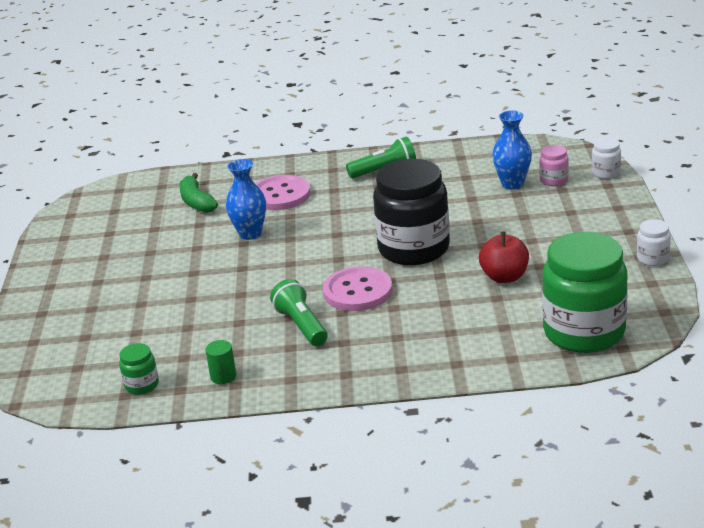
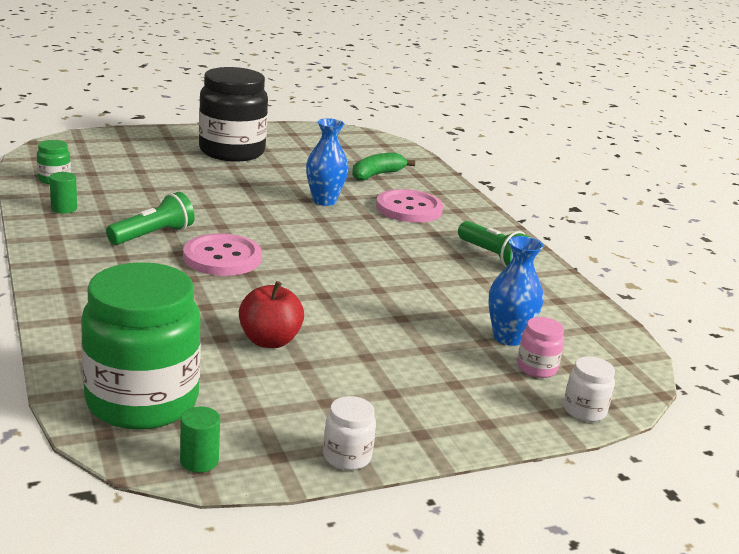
camera: 65 degrees right, 5 degrees down
(413, 249) = (320, 282): black jar -> black jar (232, 152)
(656, 311) = (199, 461): none -> green cylinder

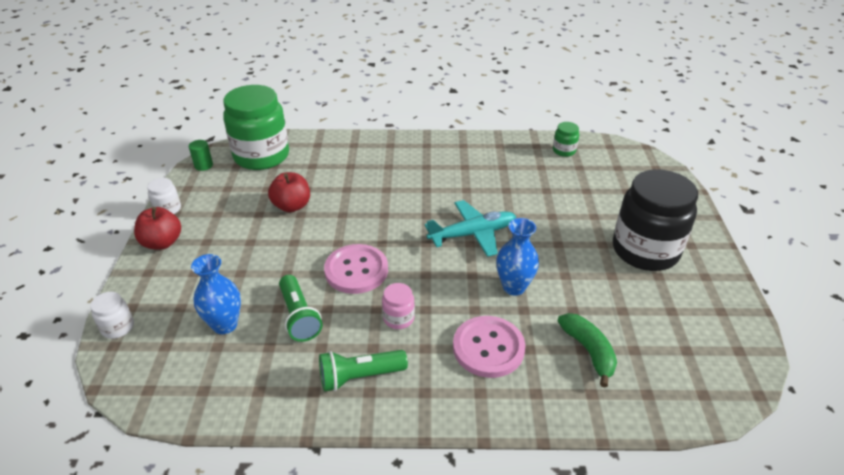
camera: 115 degrees right, 15 degrees up
(64, 208) = (509, 151): green cylinder -> none
(153, 235) = (457, 182): green flashlight -> green flashlight (299, 316)
(222, 258) = (412, 206): pink button -> pink button (356, 270)
(255, 222) = (472, 234): none -> turquoise plane
(424, 432) = (162, 242): none -> red apple
(536, 368) = (179, 324): pink jar -> pink jar (398, 318)

